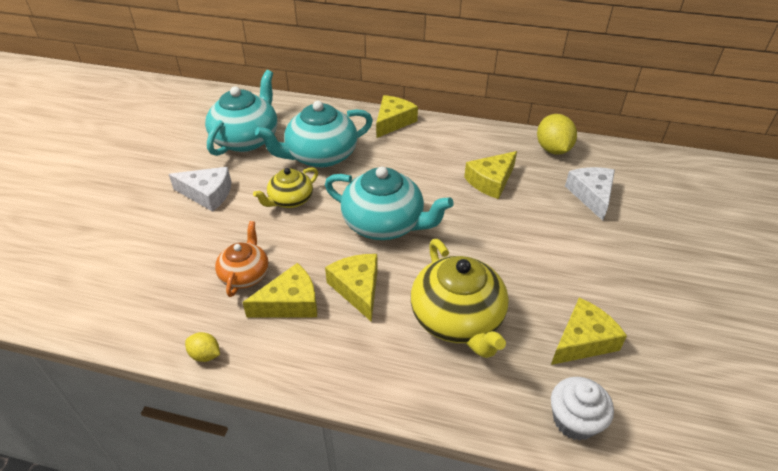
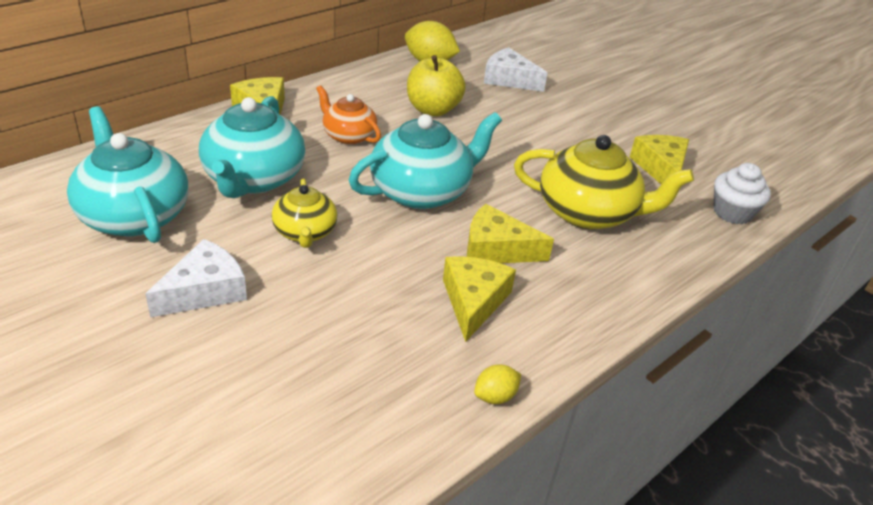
camera: 60 degrees left, 5 degrees down
(245, 274) = (395, 316): orange teapot -> orange teapot (348, 136)
(491, 181) = (433, 109): yellow cheese -> yellow apple

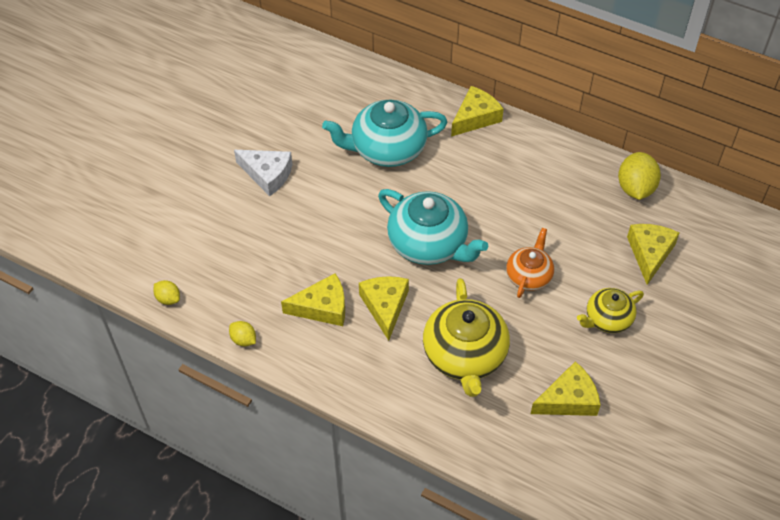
camera: 75 degrees right, 15 degrees up
(134, 215) = (316, 112): turquoise teapot -> none
(305, 232) = (345, 198): yellow teapot -> yellow teapot (607, 319)
(348, 136) = (475, 177): orange teapot -> orange teapot (529, 276)
(372, 473) = (168, 299): none -> yellow lemon
(433, 109) = (552, 215): yellow apple -> none
(509, 79) = (649, 253): white cheese -> yellow cheese
(732, 212) = (529, 463): white cupcake -> none

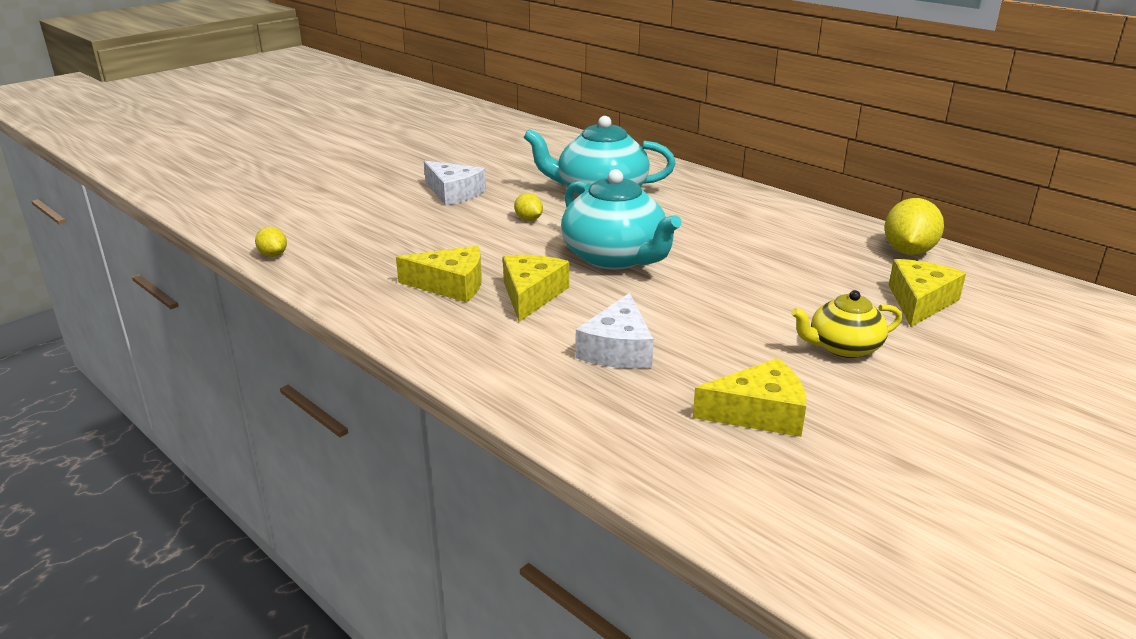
camera: 15 degrees right, 25 degrees down
(243, 340) = (334, 295): yellow lemon -> yellow lemon (528, 219)
(465, 355) = (618, 349): yellow teapot -> white cheese
(475, 117) = (715, 185): yellow cheese -> none
(529, 276) = (738, 297): orange teapot -> none

